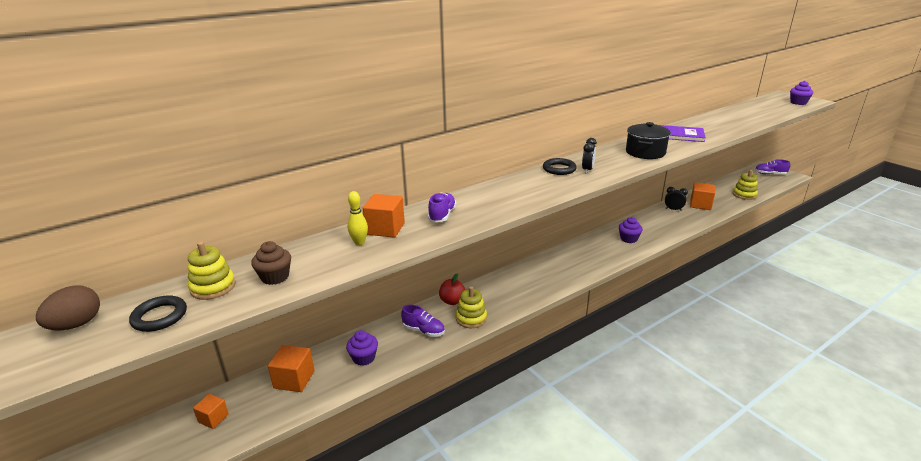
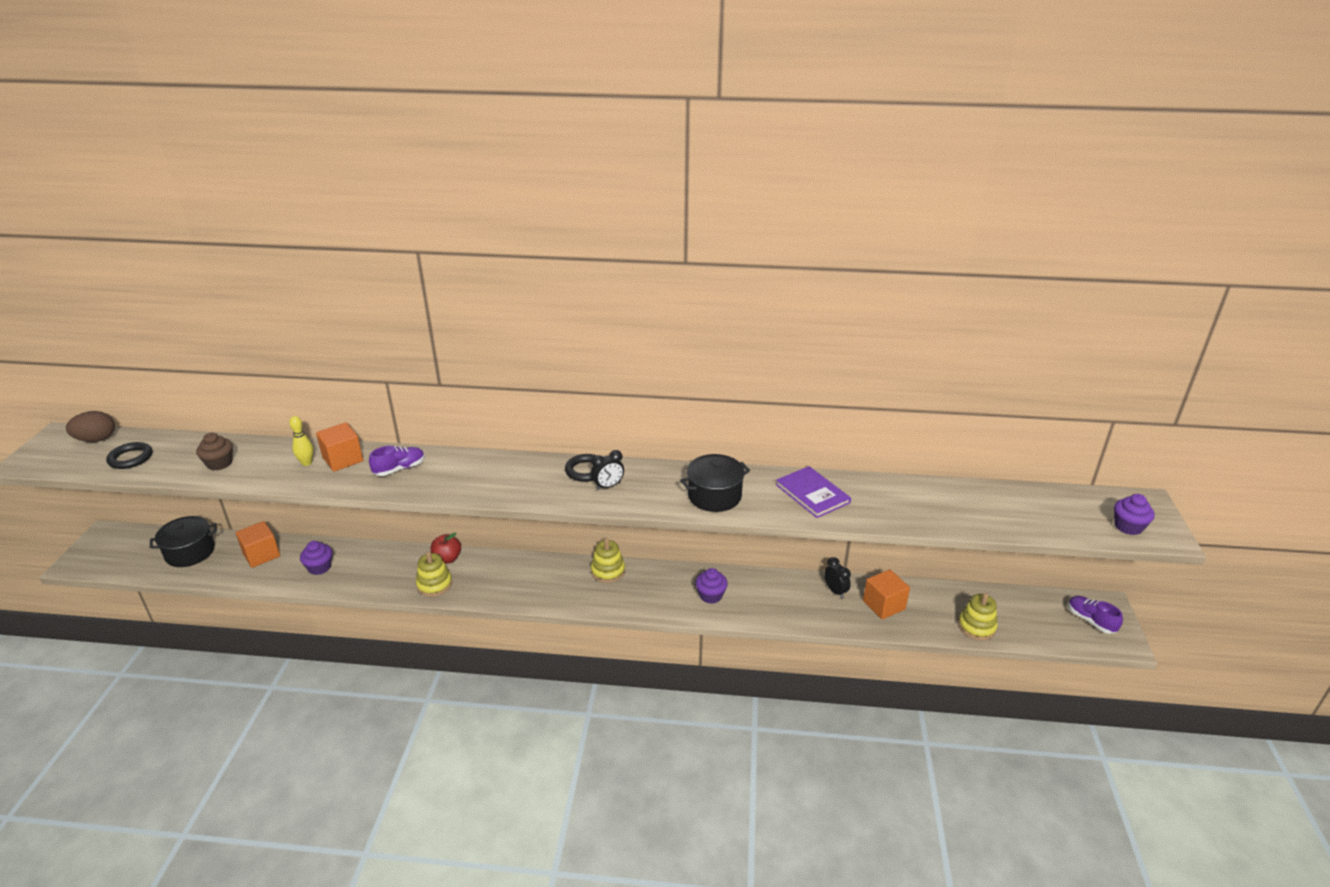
camera: 40 degrees right, 5 degrees up
(213, 287) = (182, 451): yellow stacking toy -> yellow stacking toy (608, 571)
(213, 418) = (190, 552): orange cube -> black pot
(424, 330) = (387, 572): purple shoe -> none

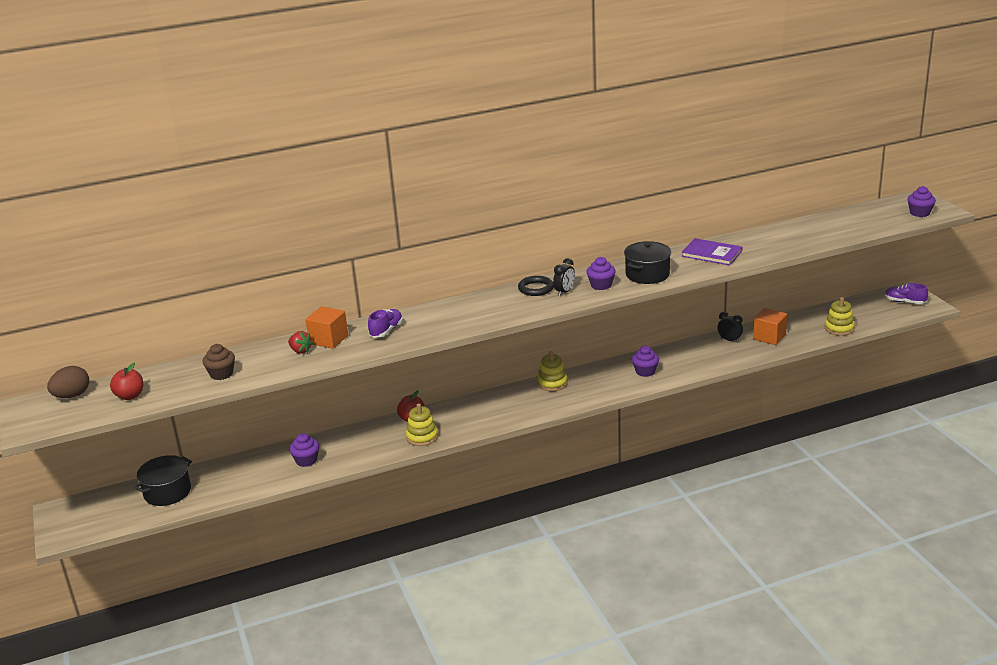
camera: 25 degrees left, 5 degrees down
(130, 458) = (130, 396): black ring -> red apple
(261, 555) = (240, 471): orange cube -> none
(307, 463) = (300, 351): yellow bowling pin -> red strawberry
(653, 492) = (601, 285): none -> purple cupcake

